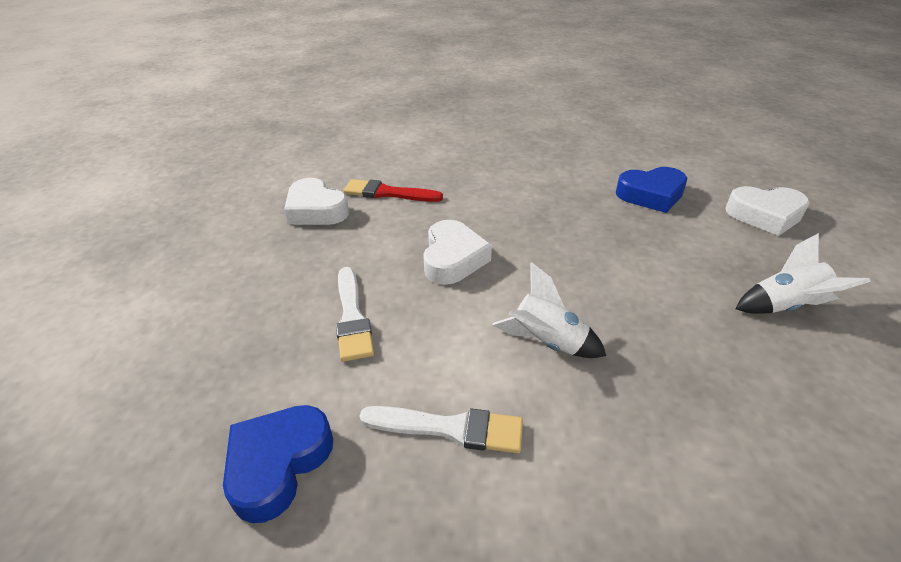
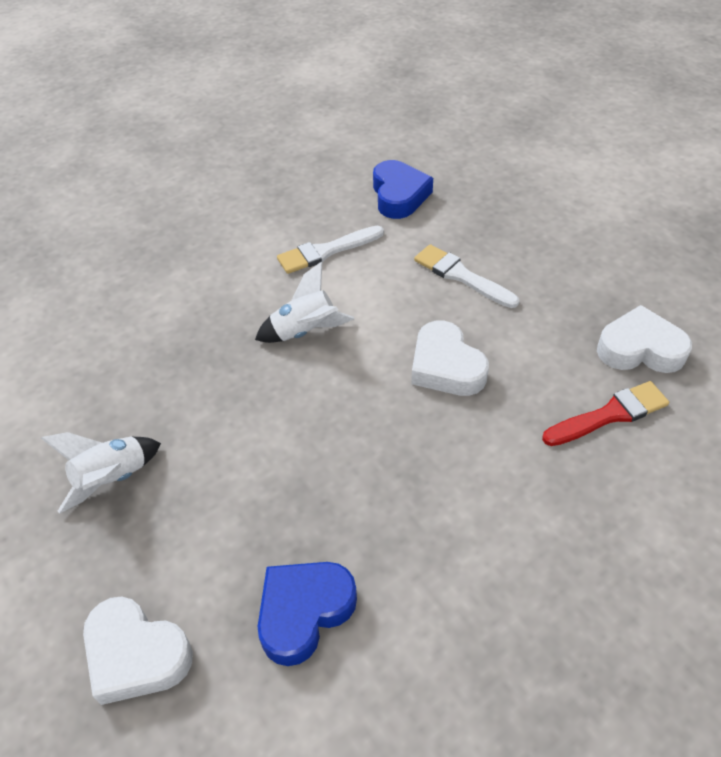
camera: 145 degrees right, 10 degrees up
(765, 215) = (136, 655): white heart -> white heart turned 120 degrees counterclockwise

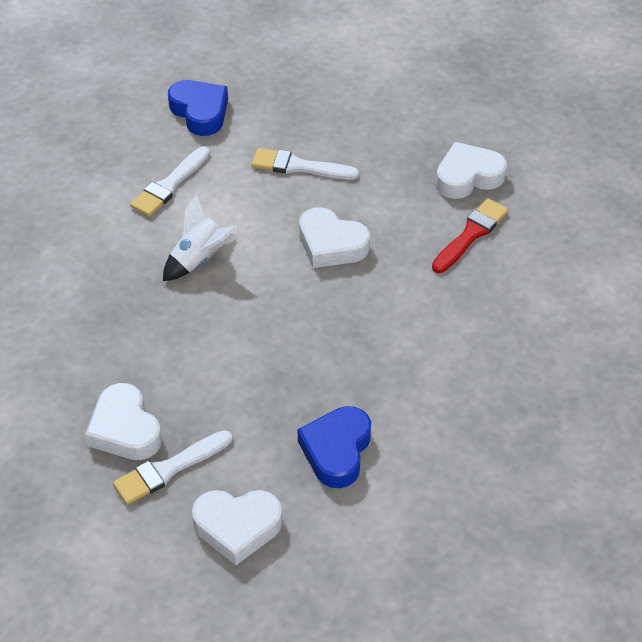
camera: 30 degrees left, 0 degrees up
(112, 479) = (125, 429): white rocket -> white heart
(119, 545) = (169, 469): none -> white brush

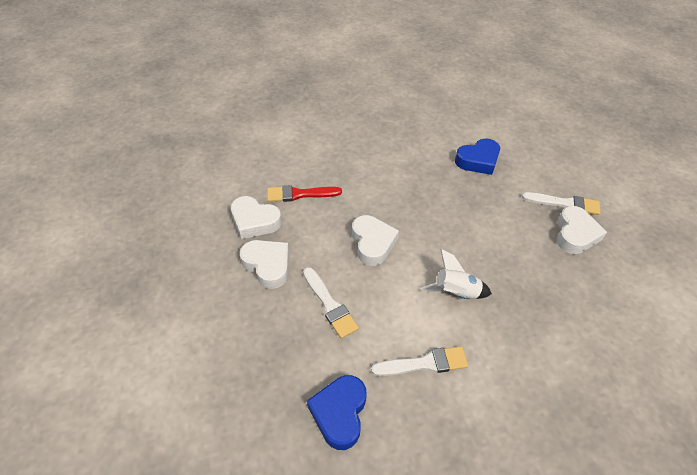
camera: 135 degrees left, 0 degrees up
(237, 527) = (550, 165): white heart -> white heart (268, 265)

